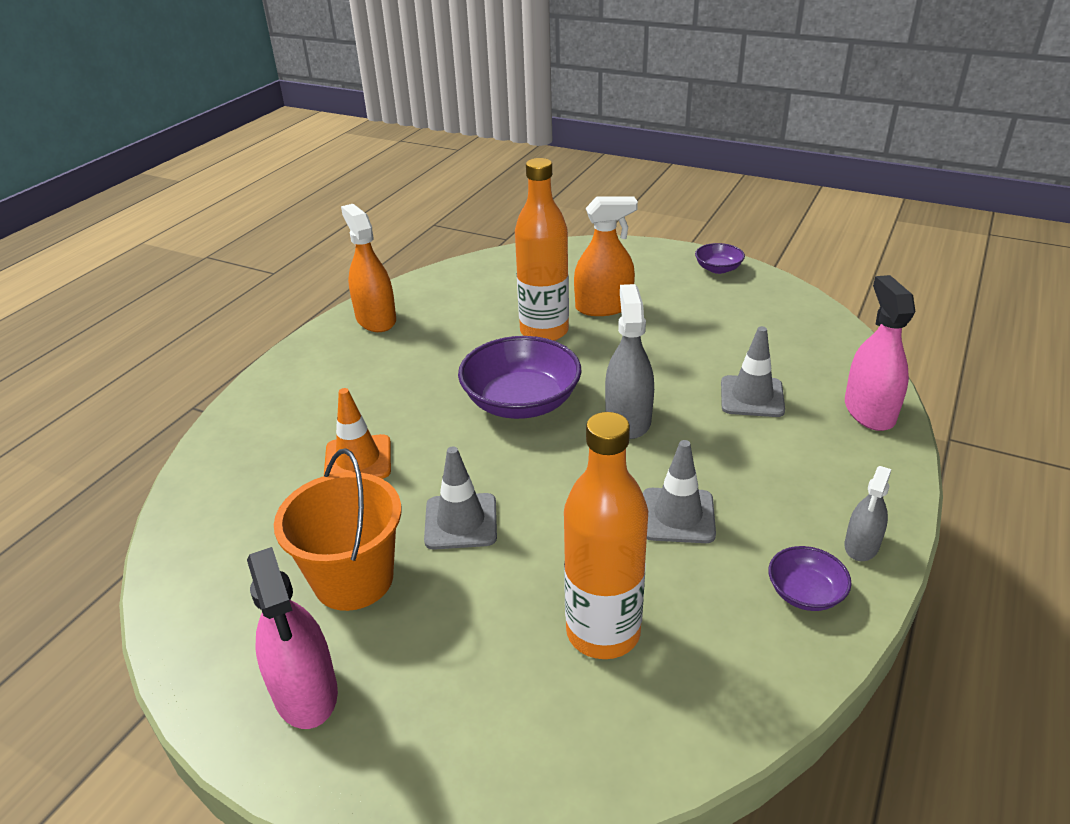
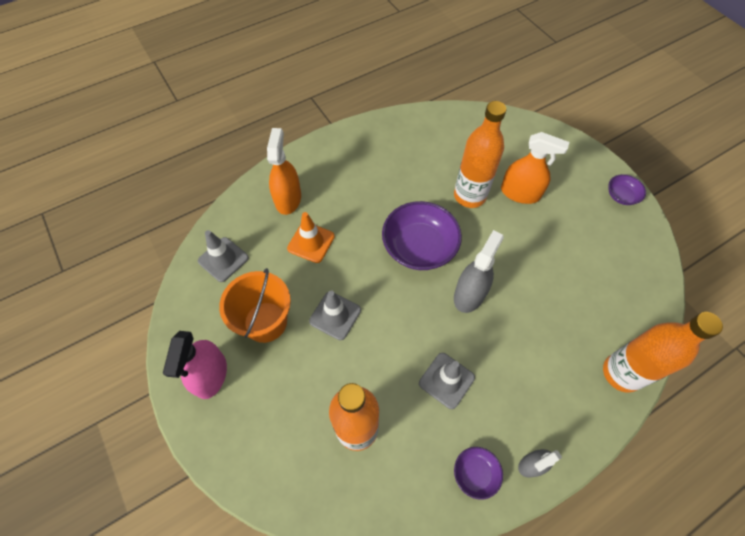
camera: 30 degrees right, 25 degrees up
(376, 319) = (381, 135): orange spray bottle -> orange spray bottle (288, 199)
(752, 397) = (556, 319): grey traffic cone -> grey traffic cone (223, 259)
(869, 411) = (621, 373): pink spray bottle -> orange bottle

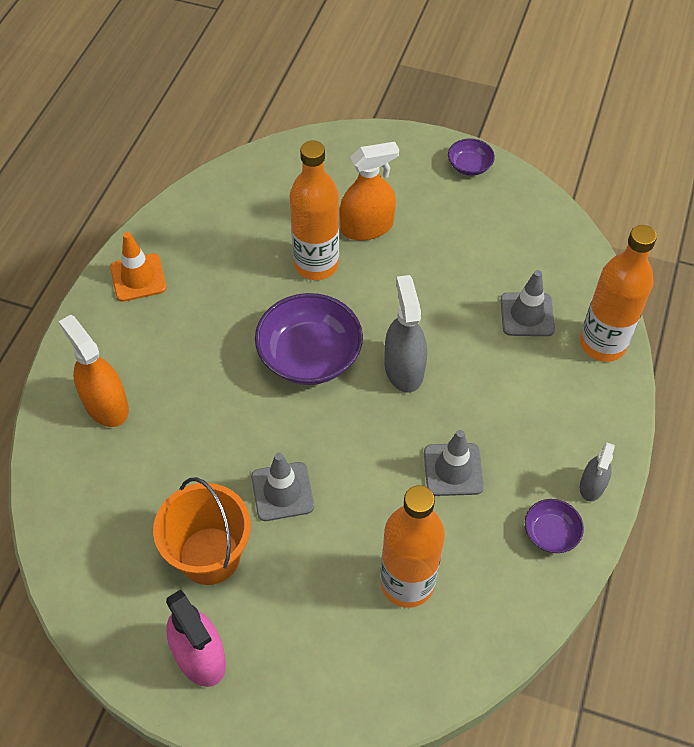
camera: 40 degrees left, 5 degrees down
(223, 259) = (91, 527): grey traffic cone -> grey traffic cone (527, 314)
(311, 242) = (181, 434): orange traffic cone -> orange traffic cone (138, 278)

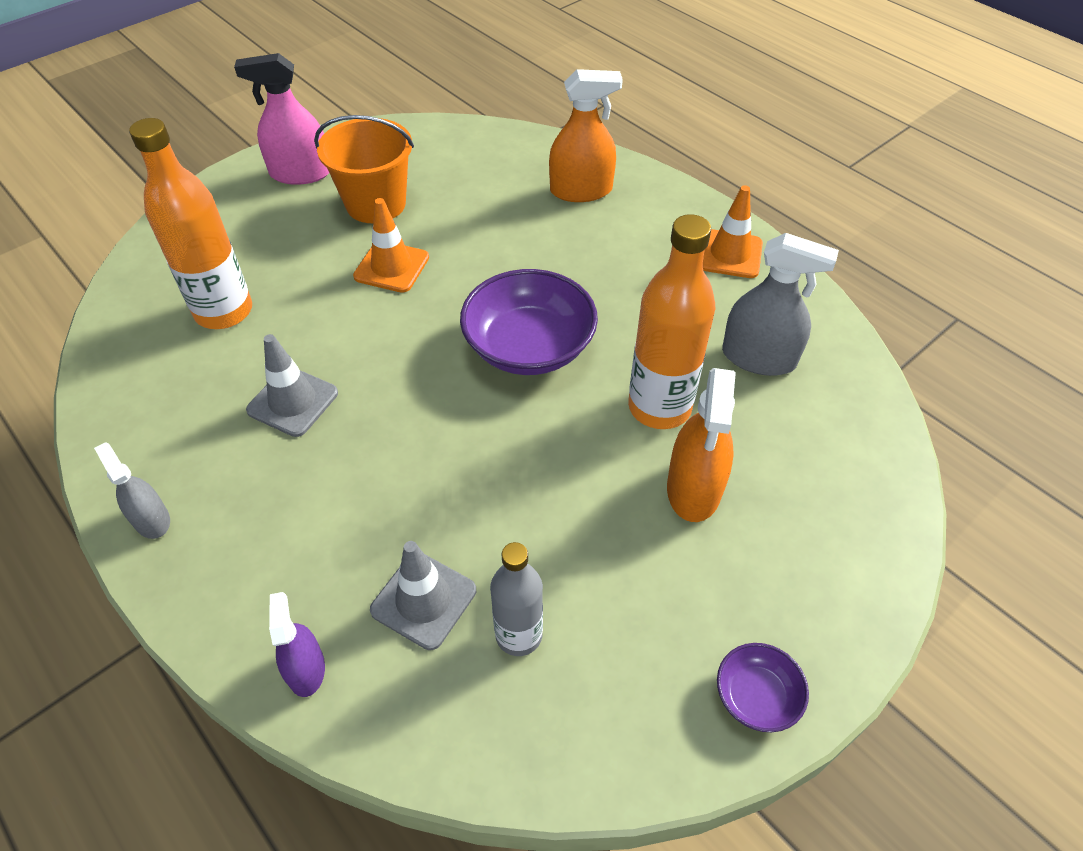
camera: 120 degrees right, 5 degrees down
(282, 491) = (391, 267): grey traffic cone -> orange traffic cone
(404, 369) = (448, 420): grey spray bottle -> grey spray bottle (758, 358)
(512, 265) = (519, 635): none -> grey bottle
(550, 533) = (148, 447): purple bowl -> none
(602, 344) = (306, 669): orange bottle -> purple spray bottle

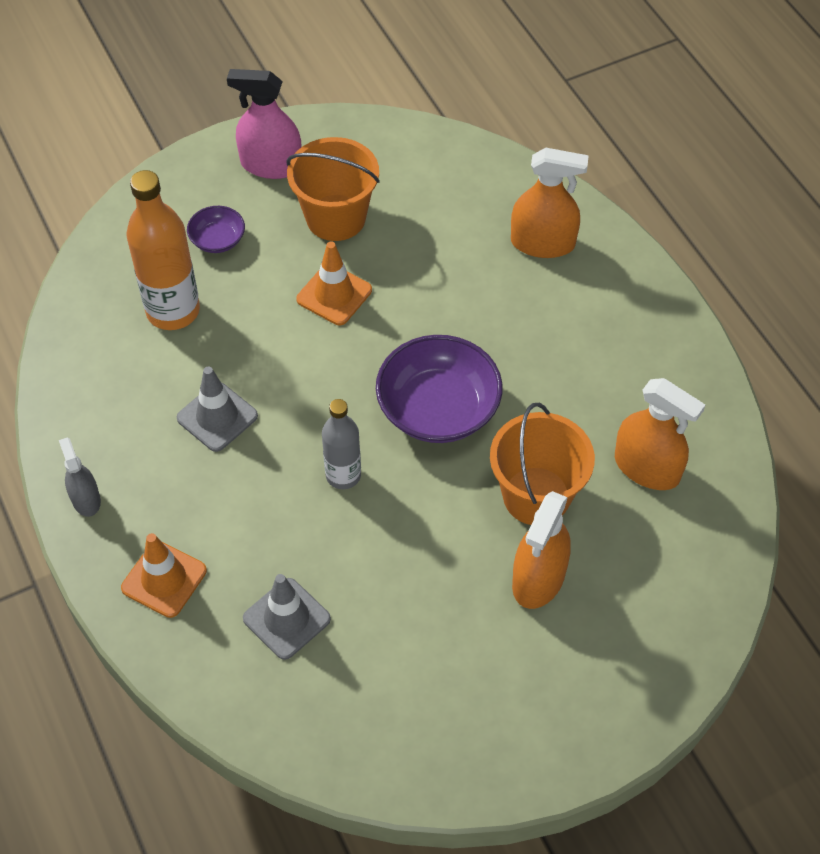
camera: 15 degrees right, 5 degrees up
(306, 669) = (185, 650): purple spray bottle -> none
(519, 635) = (353, 665): grey bottle -> grey bottle (343, 475)
(659, 407) = (536, 496): orange bottle -> orange bucket
(730, 254) = (664, 350): orange traffic cone -> orange traffic cone (164, 579)
(756, 696) = (523, 757): purple bowl -> purple bowl (217, 240)
(758, 358) = (647, 468): grey spray bottle -> orange spray bottle

